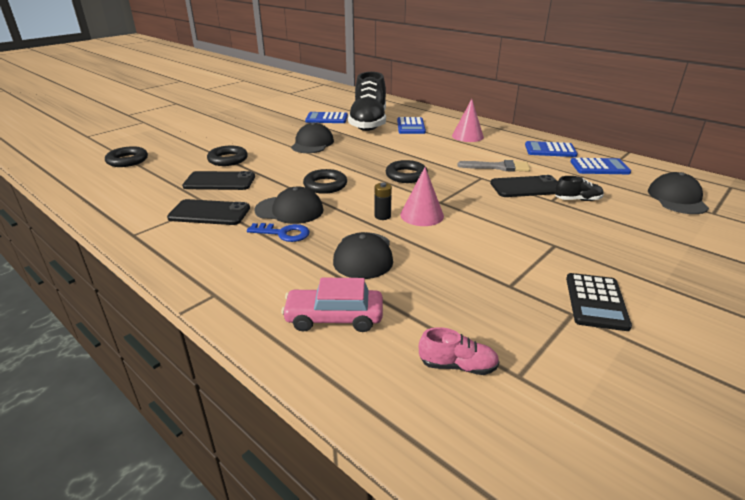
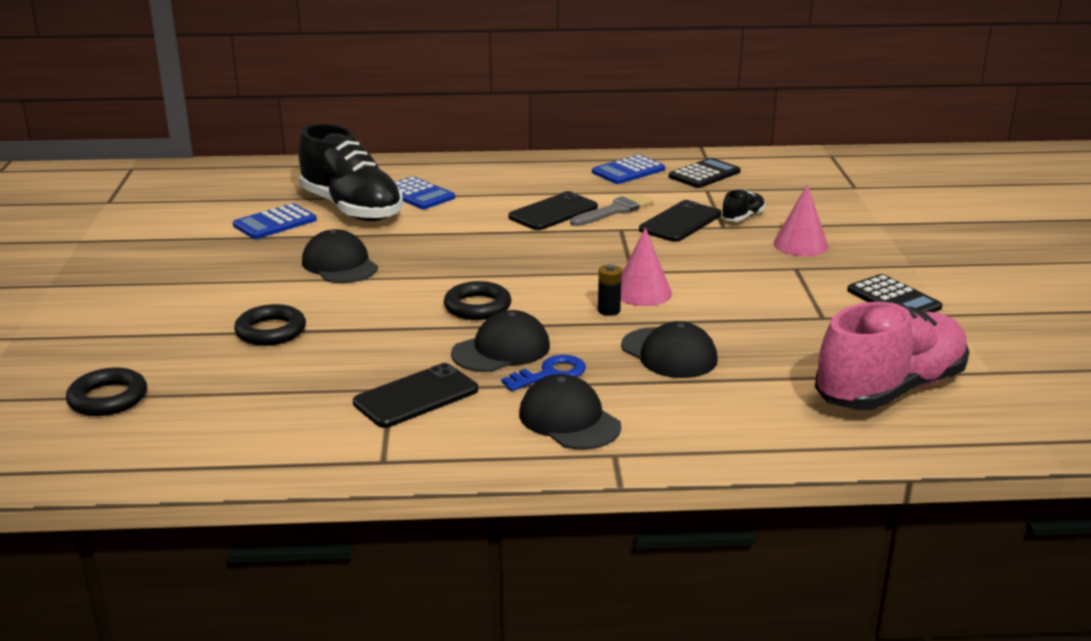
camera: 45 degrees left, 5 degrees down
(219, 181) = (334, 360): black phone -> black phone (553, 212)
(334, 318) = (751, 411): pink car -> none
(406, 175) = (542, 258): black ring -> none
(457, 366) = (890, 390): pink shoe -> pink shoe, size x2.44
(467, 136) = (512, 184): pink cone -> pink cone (800, 245)
(599, 167) = (704, 174): blue calculator -> black calculator
(677, 198) = (812, 184): black cap -> black cap (569, 420)

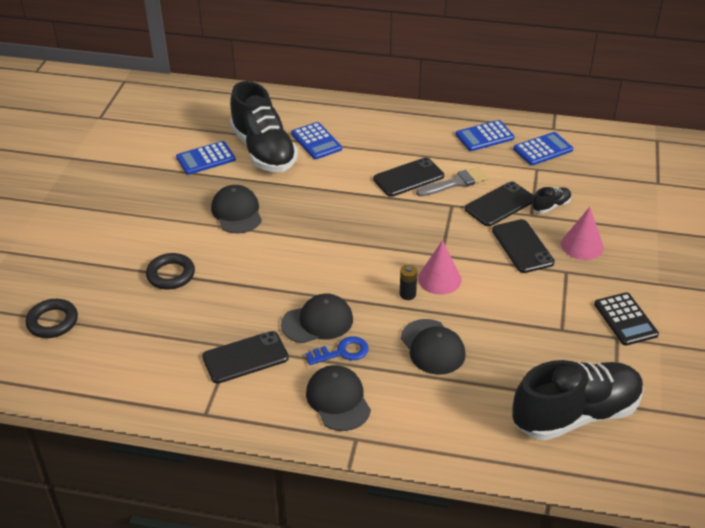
camera: 15 degrees right, 15 degrees up
(477, 307) = (317, 274): black ring -> none
(704, 174) = (543, 149): black calculator -> blue calculator
(729, 253) = (522, 246): none -> black phone
(890, 390) = (575, 414): pink shoe -> black shoe

